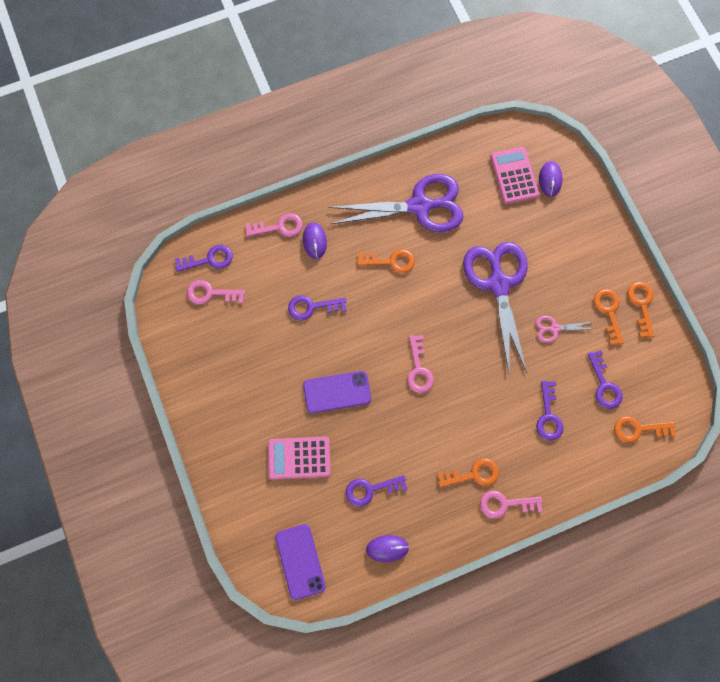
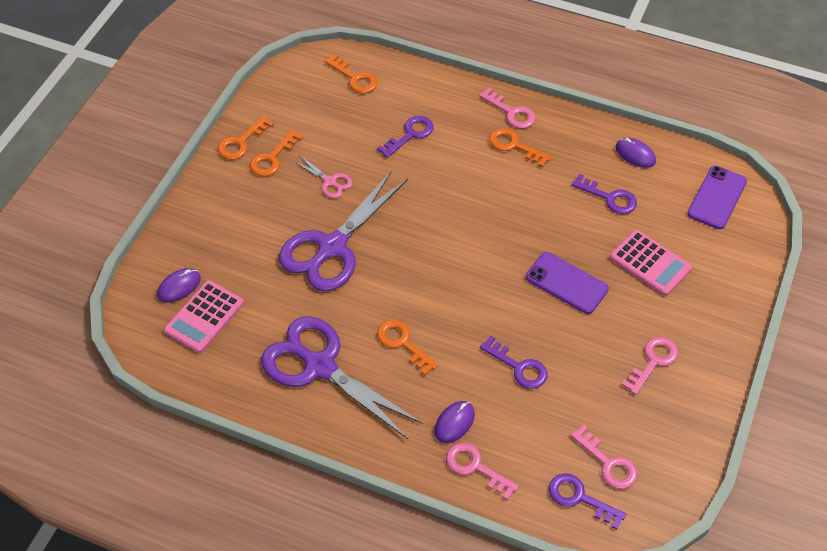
camera: 135 degrees left, 20 degrees down
(419, 369) = (476, 243): pink key -> pink key (653, 361)
(604, 385) = (342, 119): purple key -> none

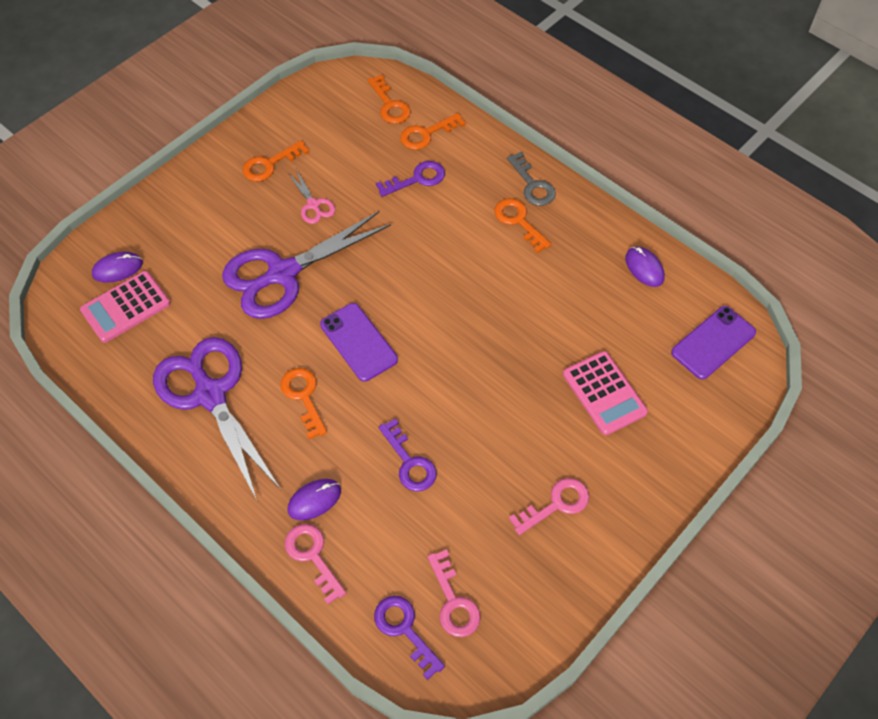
camera: 20 degrees right, 5 degrees up
(241, 142) = (248, 140): orange key -> orange key (427, 134)
(511, 112) = (532, 185): pink key -> grey key
(566, 283) = (503, 387): purple phone -> purple phone (358, 342)
(609, 197) = (594, 307): purple key -> none

